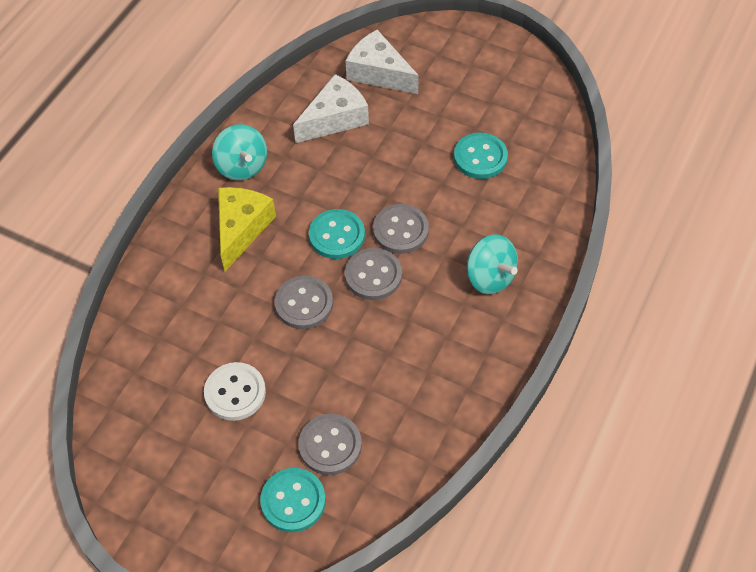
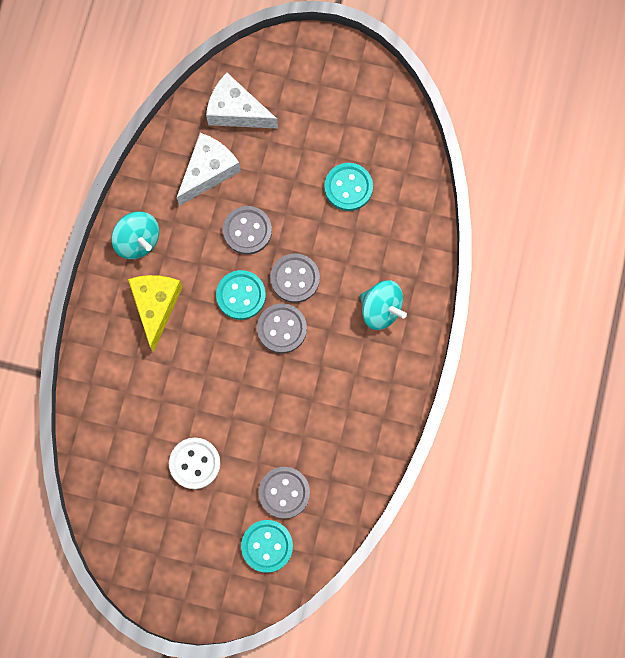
camera: 15 degrees left, 20 degrees up
(304, 304) = (230, 369): grey button -> grey button (247, 231)

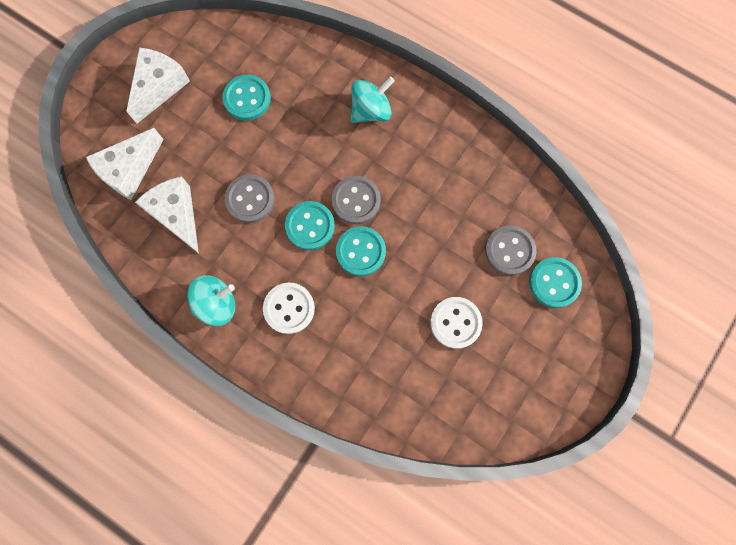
camera: 70 degrees left, 0 degrees up
(156, 306) = (289, 308): yellow cheese -> white button
(233, 351) = (360, 251): none -> turquoise button
(295, 278) = (313, 173): grey button -> none
(329, 102) = (159, 87): none -> white cheese

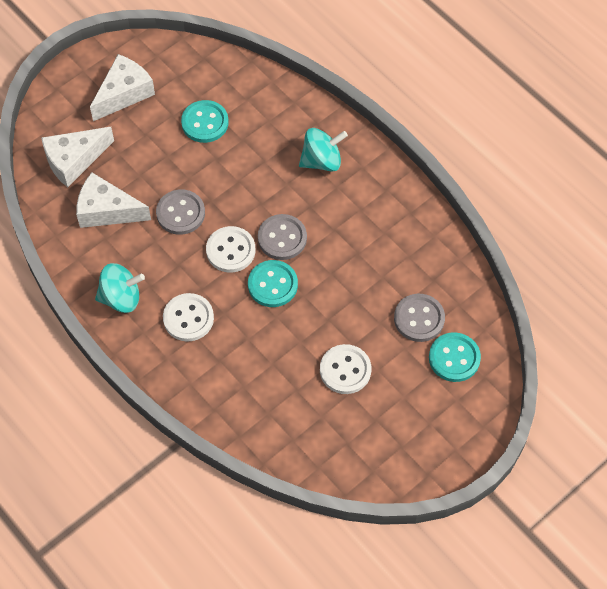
camera: 15 degrees right, 15 degrees down
(177, 215) = (107, 210): white cheese -> white cheese turned 60 degrees counterclockwise
(310, 226) = (230, 250): turquoise button -> white button

